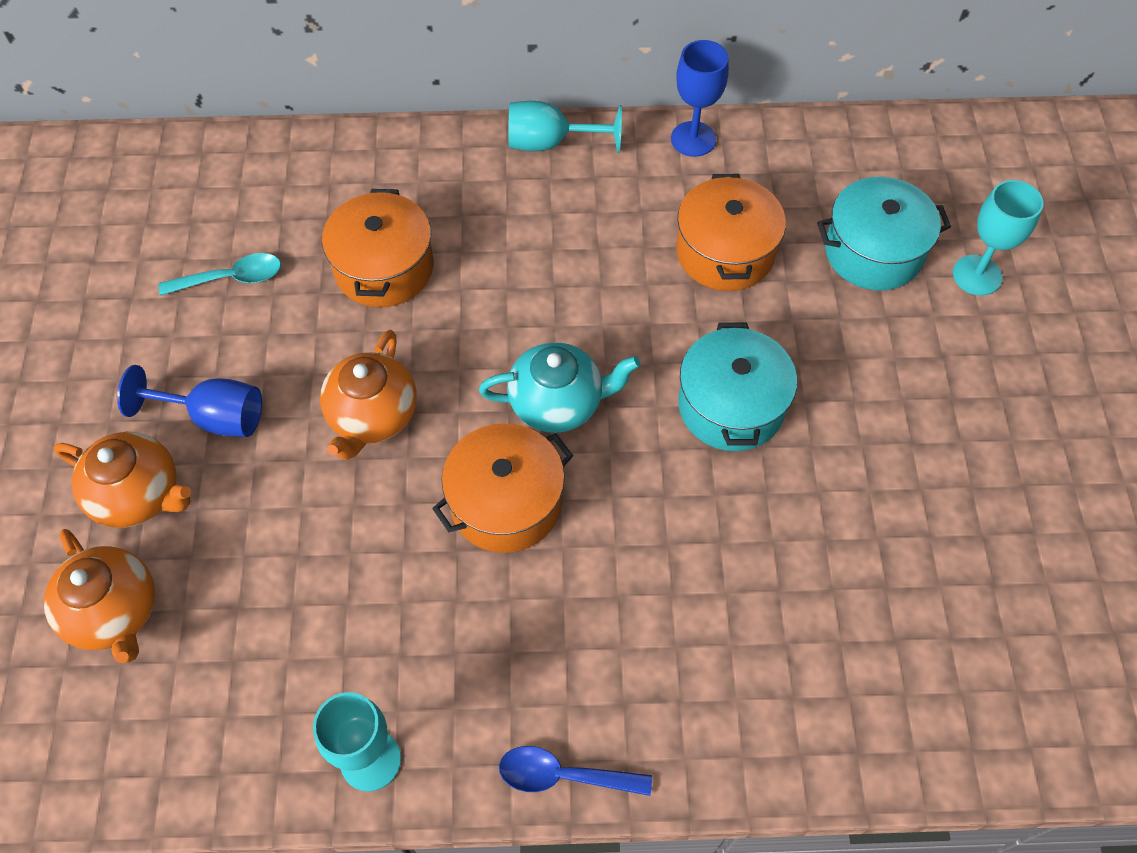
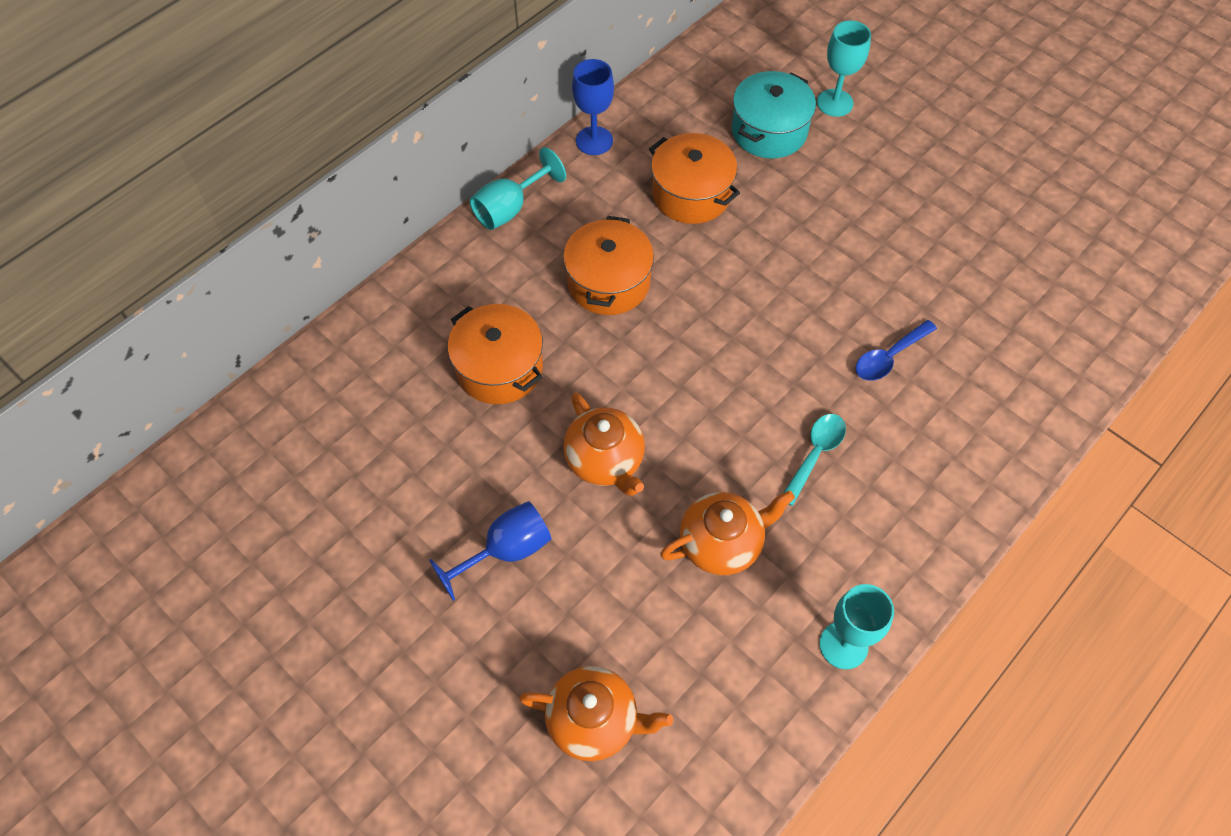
camera: 45 degrees left, 0 degrees up
(139, 495) = (518, 641): orange teapot -> orange teapot (722, 543)
(231, 278) = (405, 459): turquoise spoon -> turquoise spoon (815, 454)
(506, 503) = (743, 439): orange pot -> orange pot (608, 282)
(558, 403) = (703, 358): turquoise teapot -> none
(563, 775) = (946, 550): blue spoon -> blue spoon (889, 357)
(731, 405) = (796, 278): turquoise pot -> none

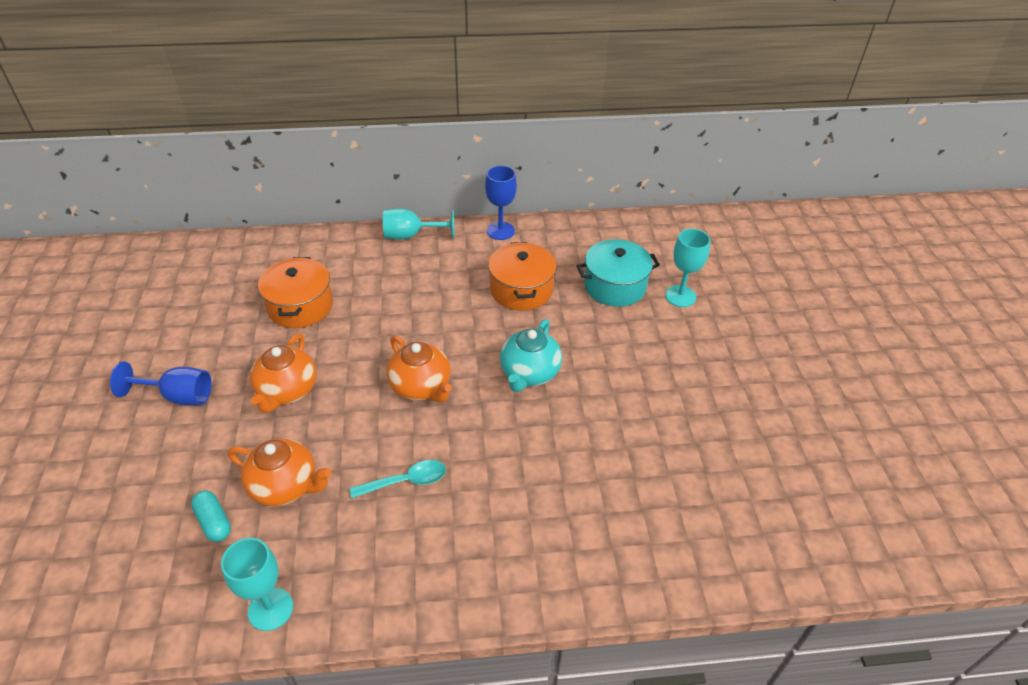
camera: 40 degrees right, 15 degrees down
(594, 720) = (92, 521): orange teapot -> orange teapot (421, 387)
(608, 282) = (413, 303): orange pot -> none
(703, 624) = (214, 522): none -> turquoise capsule
(797, 275) = (529, 373): none -> turquoise teapot
(889, 357) = (529, 461): blue spoon -> none

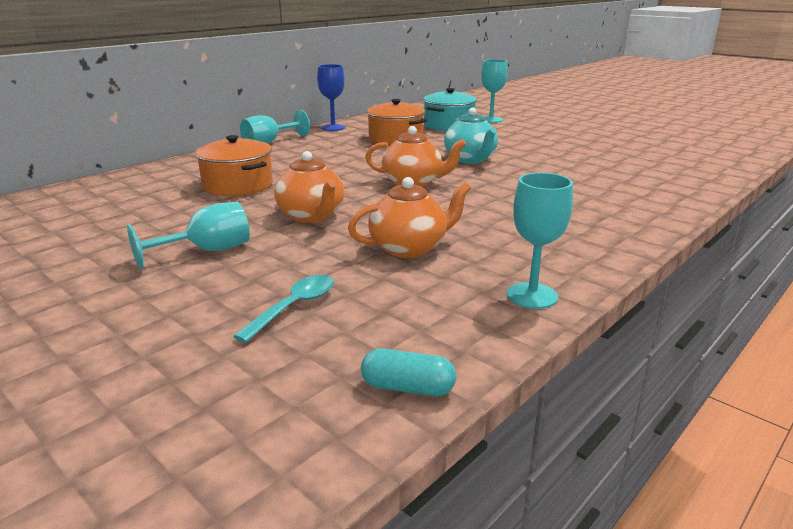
camera: 40 degrees left, 20 degrees down
(178, 396) = (207, 251): blue goblet -> turquoise goblet
(214, 522) = (388, 285): turquoise capsule -> turquoise capsule (407, 388)
(406, 481) = (491, 214): turquoise spoon -> turquoise spoon (294, 307)

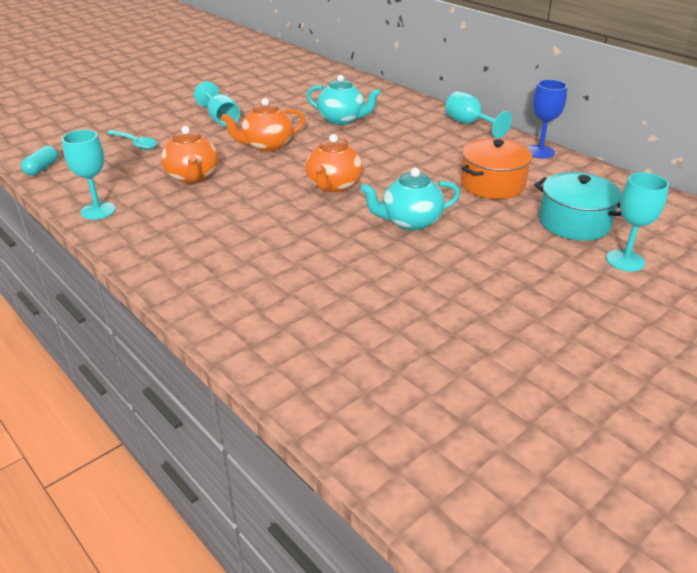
camera: 95 degrees right, 10 degrees up
(238, 185) = (342, 119): orange pot -> turquoise teapot

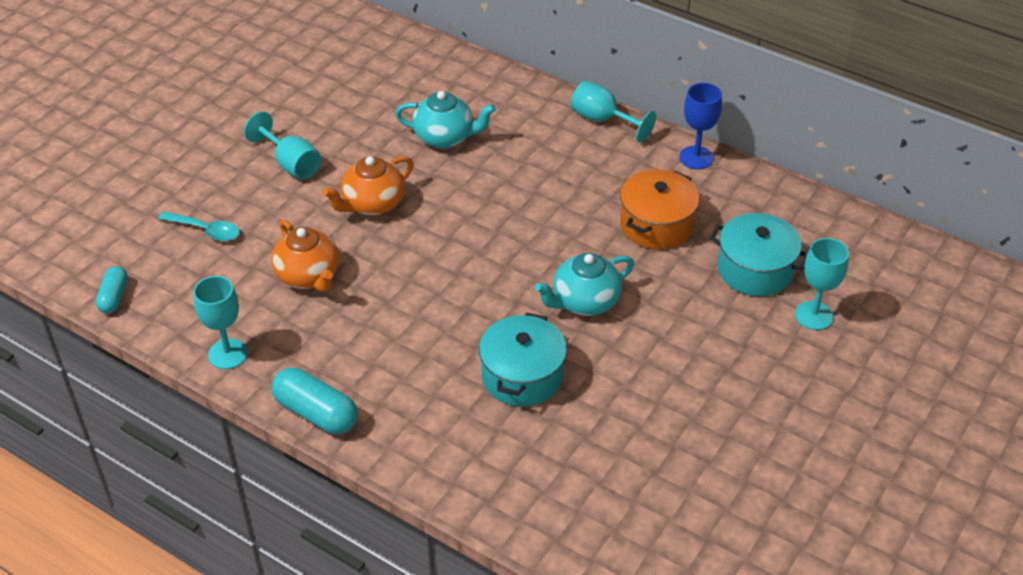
camera: 15 degrees left, 10 degrees up
(140, 257) = (316, 413): none -> turquoise capsule
(331, 260) = (522, 376): none -> turquoise pot
(333, 186) = (480, 260): orange teapot -> none

